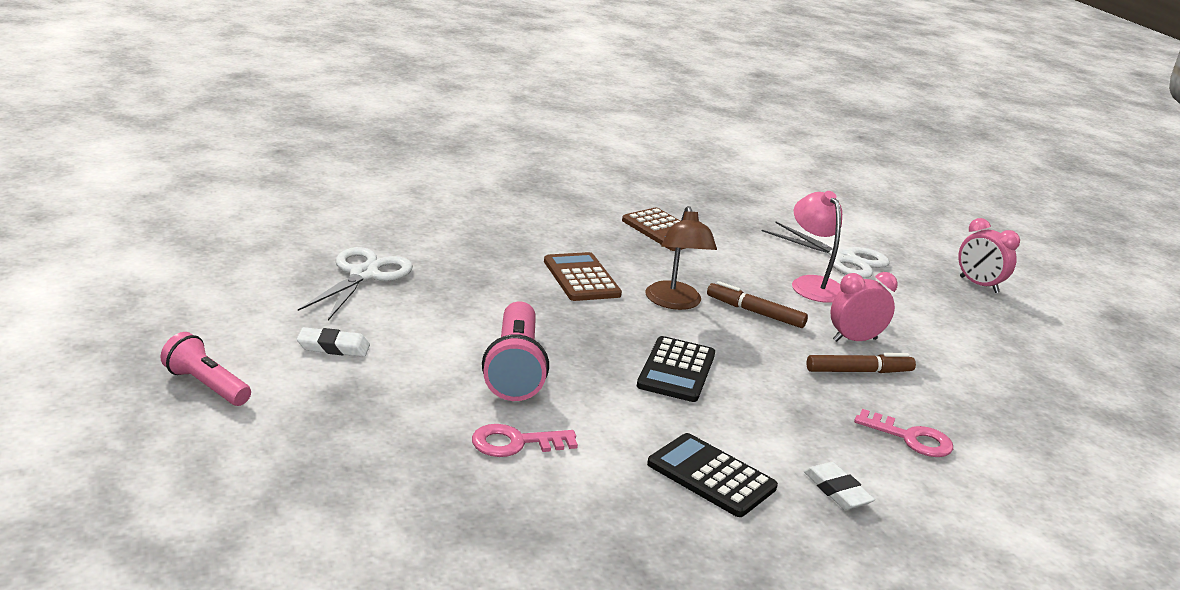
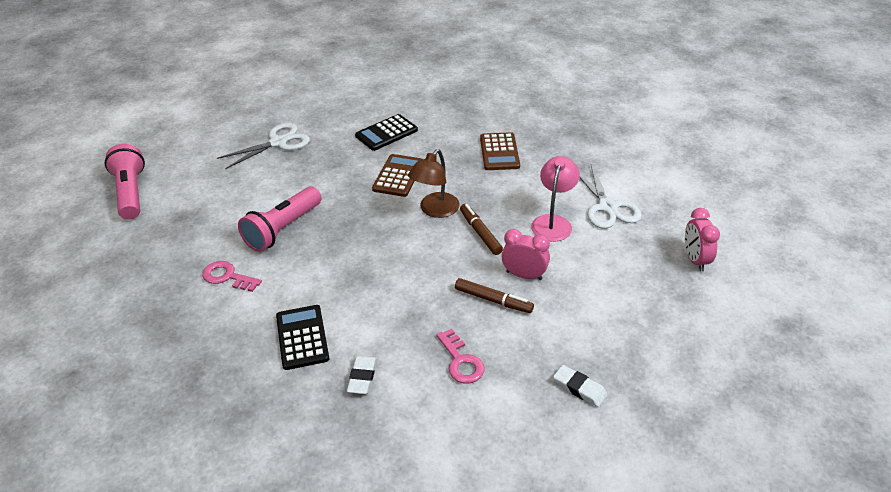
camera: 40 degrees right, 15 degrees up
(206, 385) = (131, 193): pink flashlight -> pink flashlight, size x1.55
(333, 347) = (210, 187): white eraser -> white eraser (579, 388)
(676, 370) = (373, 260): black calculator -> black calculator (386, 133)

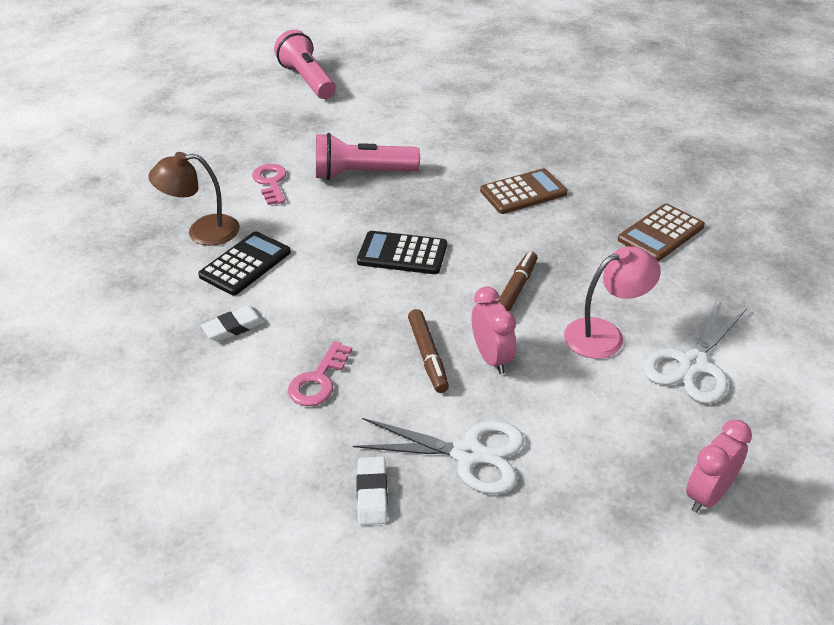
camera: 50 degrees right, 0 degrees up
(131, 193) = (307, 80): pink flashlight -> pink flashlight turned 60 degrees counterclockwise
(278, 142) = (468, 103): white scissors -> white scissors (468, 454)
(386, 133) = (574, 149): black calculator -> black calculator (402, 254)
(435, 210) = (507, 243): brown lamp -> brown lamp (202, 232)

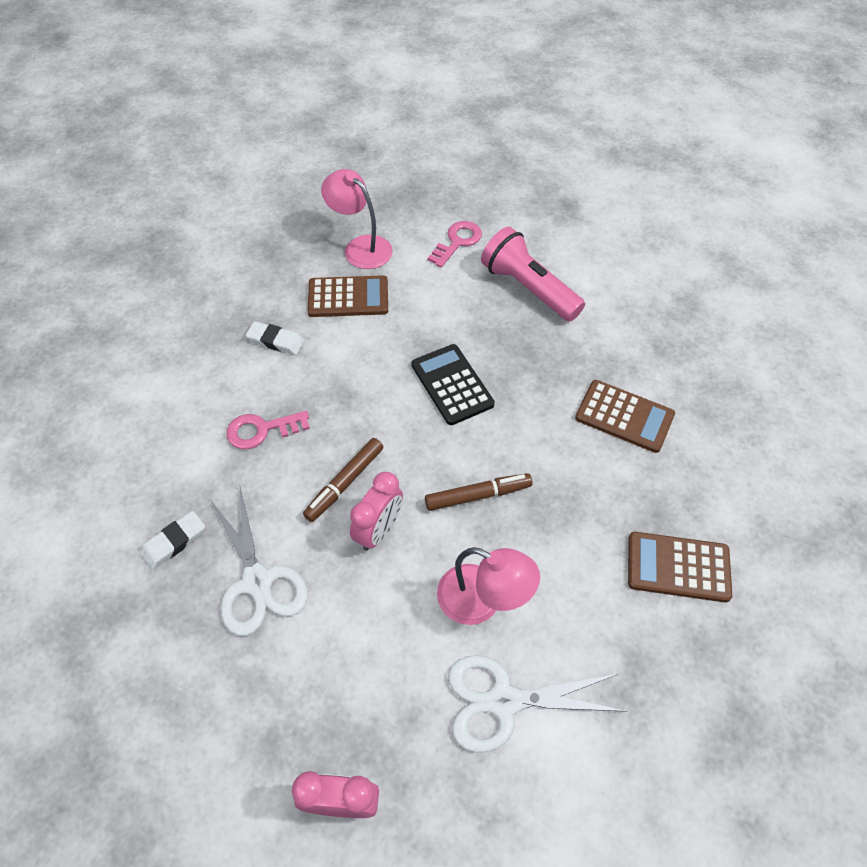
camera: 50 degrees right, 15 degrees up
(202, 232) = (360, 247): brown lamp -> pink lamp
(245, 264) = (348, 297): black calculator -> brown calculator
(307, 80) = (617, 165): pink flashlight -> none

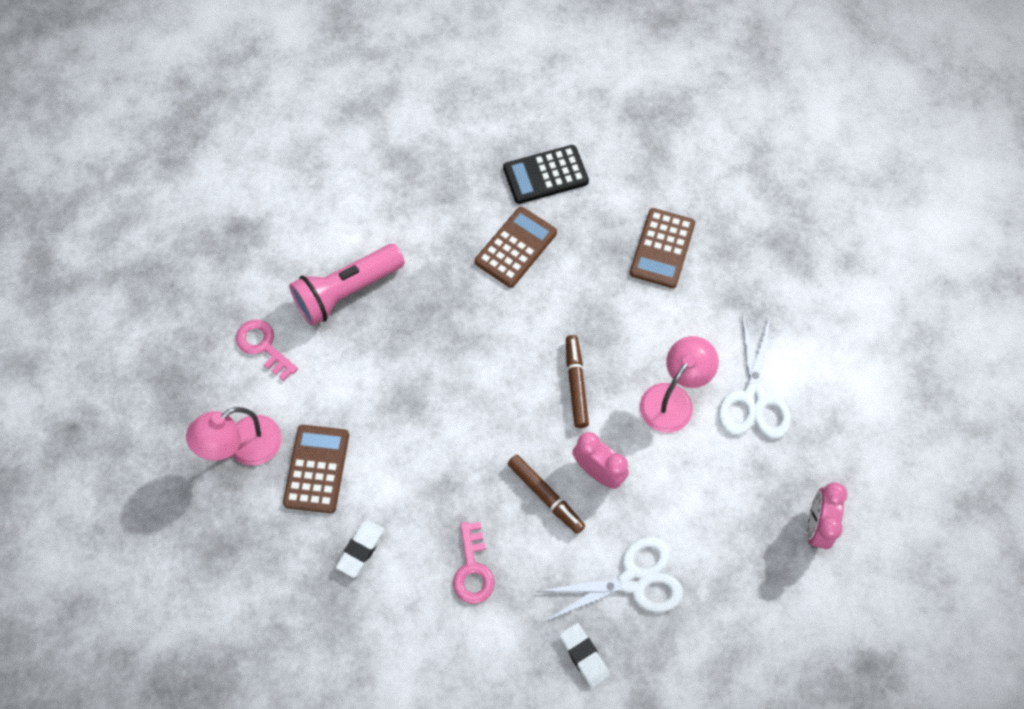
camera: 80 degrees left, 10 degrees up
(452, 384) = (452, 384): black calculator -> black calculator (545, 175)

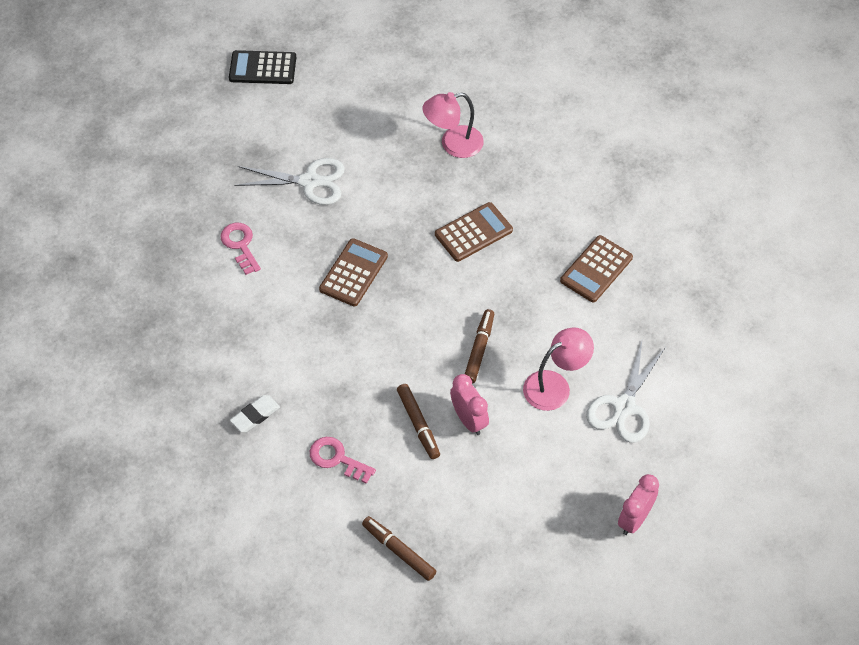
camera: 20 degrees right, 10 degrees down
(244, 447) = (195, 314): pink lamp -> pink lamp (453, 144)
(317, 469) = (245, 347): brown calculator -> brown calculator (353, 273)
(347, 291) = (323, 225): pink flashlight -> none
(473, 569) = (337, 459): pink key -> pink key turned 105 degrees clockwise
(545, 175) = (522, 185): black calculator -> black calculator (262, 68)
(584, 656) = (399, 551): white eraser -> brown marker
(633, 580) = (463, 509): white scissors -> white scissors (309, 182)

